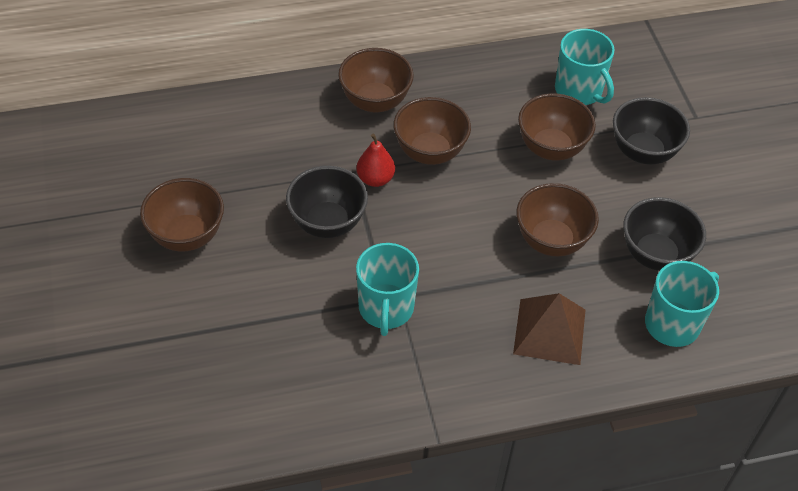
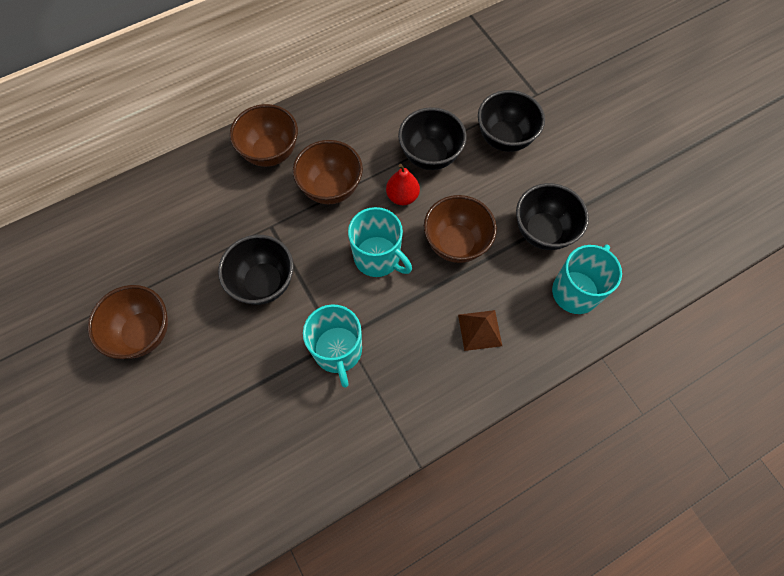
camera: 15 degrees left, 15 degrees up
(375, 179) = (292, 227): red pear -> red pear (402, 196)
(549, 331) = (480, 330): brown pyramid -> brown pyramid, size x0.67
(551, 148) = (430, 156): brown bowl -> black bowl
(579, 91) = (436, 95): turquoise mug -> turquoise mug (378, 257)

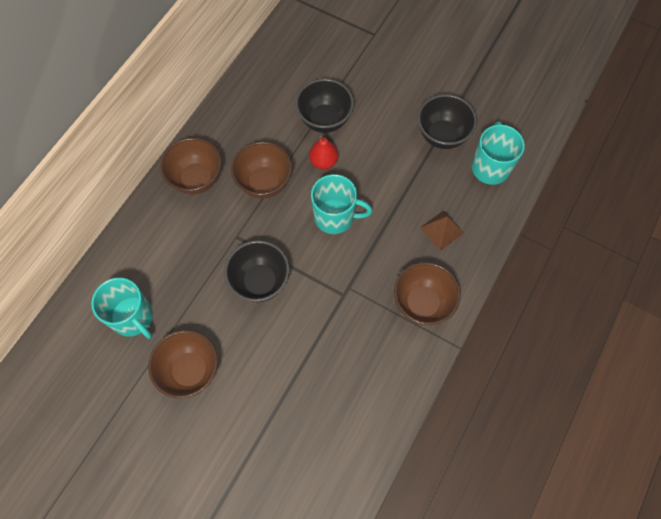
camera: 30 degrees left, 0 degrees up
(338, 351) = (350, 301): turquoise mug -> turquoise mug (133, 317)
(456, 243) = (385, 176): brown bowl -> brown bowl (422, 303)
(504, 138) = (372, 79): black bowl -> none

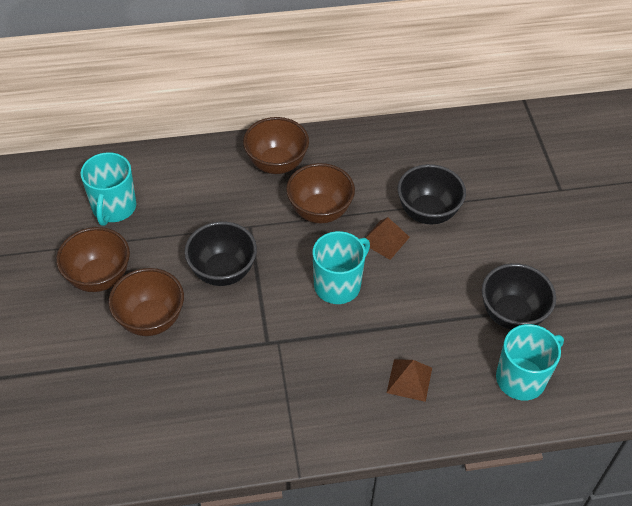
camera: 50 degrees right, 15 degrees down
(323, 161) = (385, 239): red pear -> brown pyramid
(335, 217) = (338, 285): turquoise mug -> turquoise mug turned 105 degrees counterclockwise
(422, 303) = (316, 413): brown bowl -> brown bowl (151, 319)

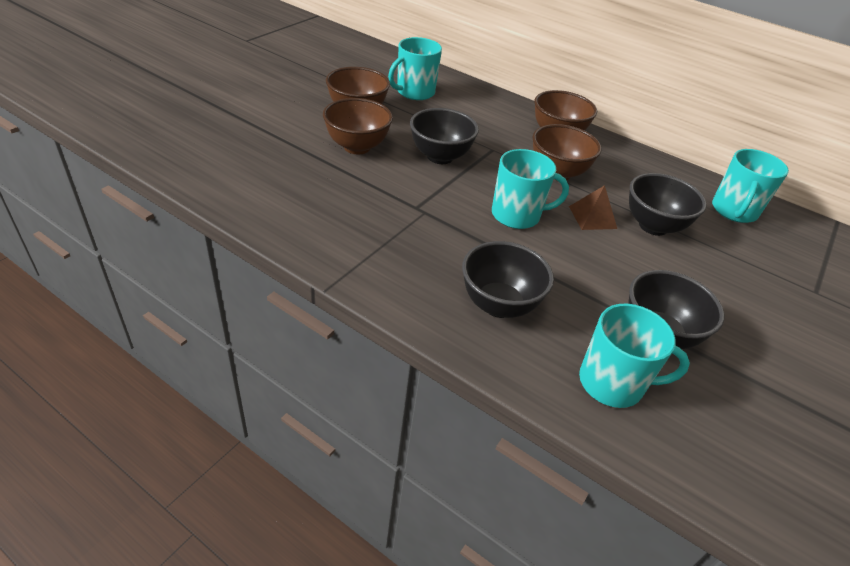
camera: 40 degrees right, 10 degrees down
(409, 380) = (499, 305): brown pyramid -> black bowl
(460, 147) = (734, 211): none -> turquoise mug

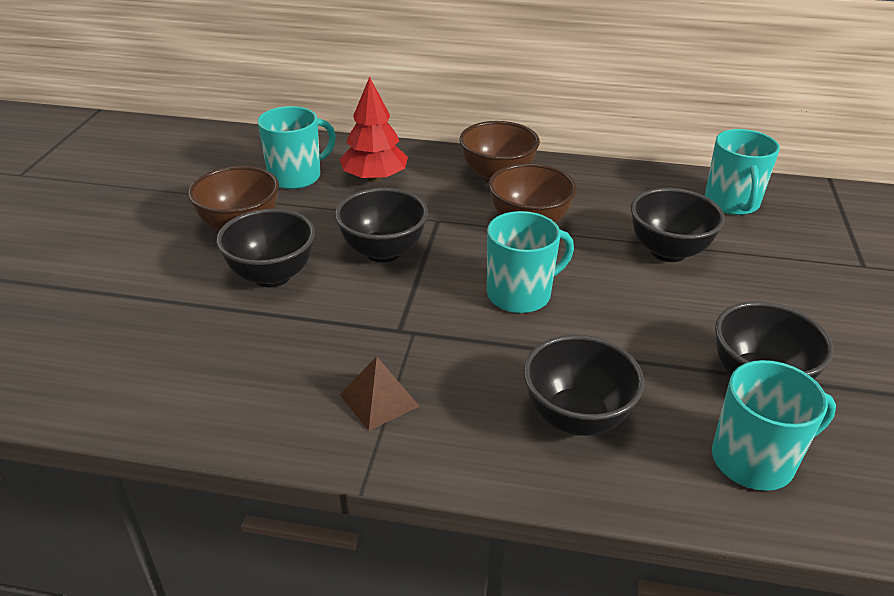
camera: 20 degrees left, 5 degrees down
(357, 147) = (272, 276): brown bowl -> black bowl
(414, 92) = (296, 176): turquoise mug -> turquoise mug turned 150 degrees counterclockwise
(467, 109) = (374, 178): none -> red tree
(592, 217) = (601, 265): brown pyramid -> brown pyramid (379, 400)

